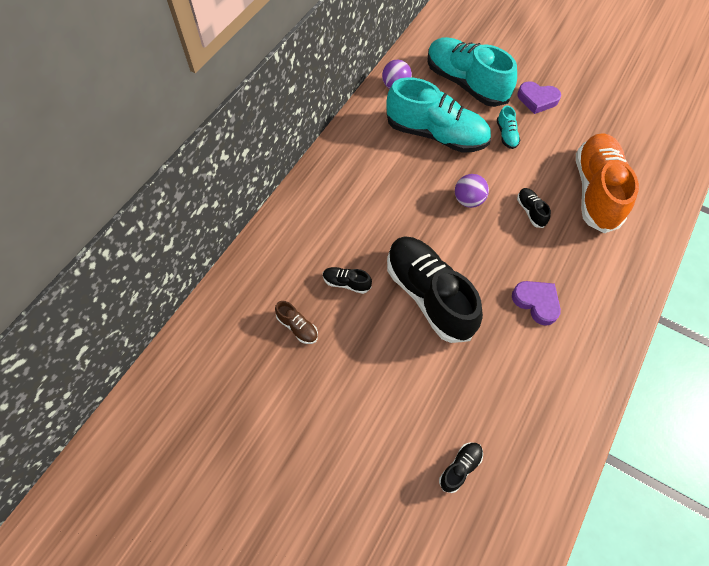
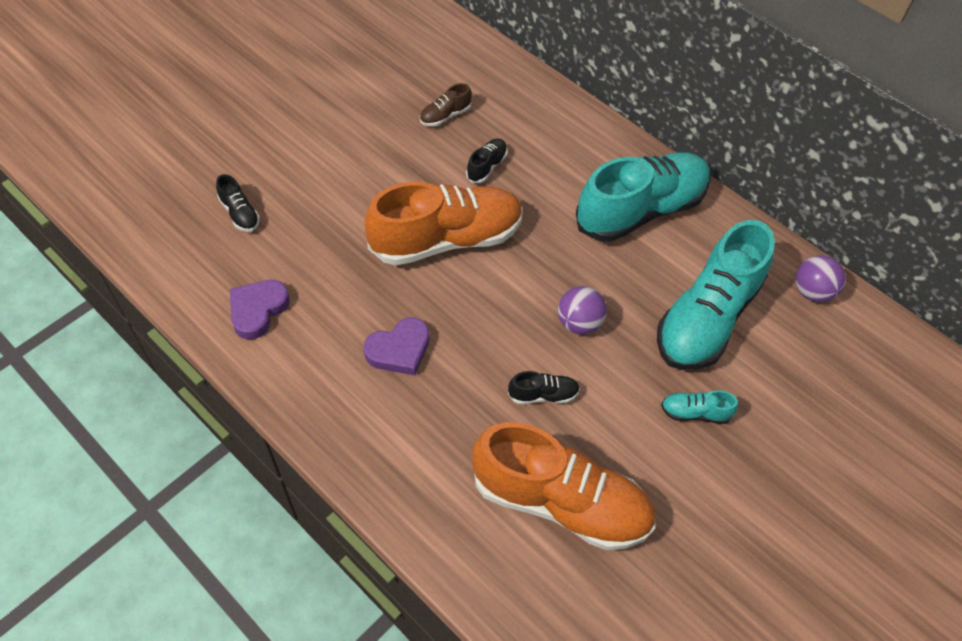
camera: 100 degrees right, 5 degrees down
(429, 295) = (446, 239): black shoe -> orange shoe
(465, 83) = (815, 389): turquoise shoe -> turquoise shoe (640, 210)
(537, 99) = (770, 488): purple heart -> purple heart (258, 310)

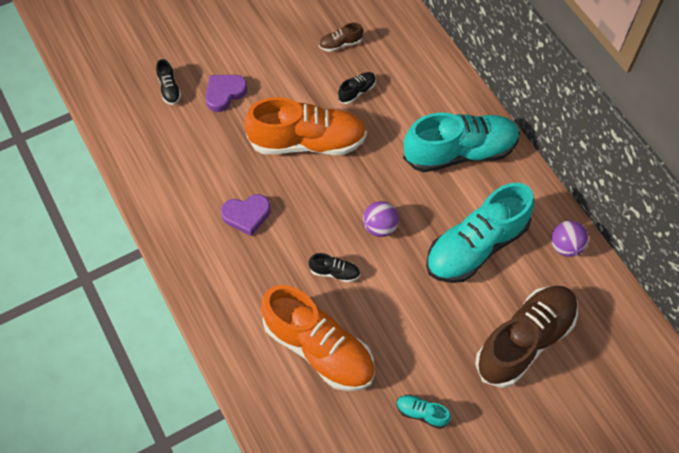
camera: 20 degrees right, 5 degrees up
(258, 310) = (160, 163): purple heart -> purple heart (224, 93)
(695, 413) = (438, 313): turquoise shoe -> turquoise shoe (422, 413)
(815, 420) = (525, 341): none -> brown shoe

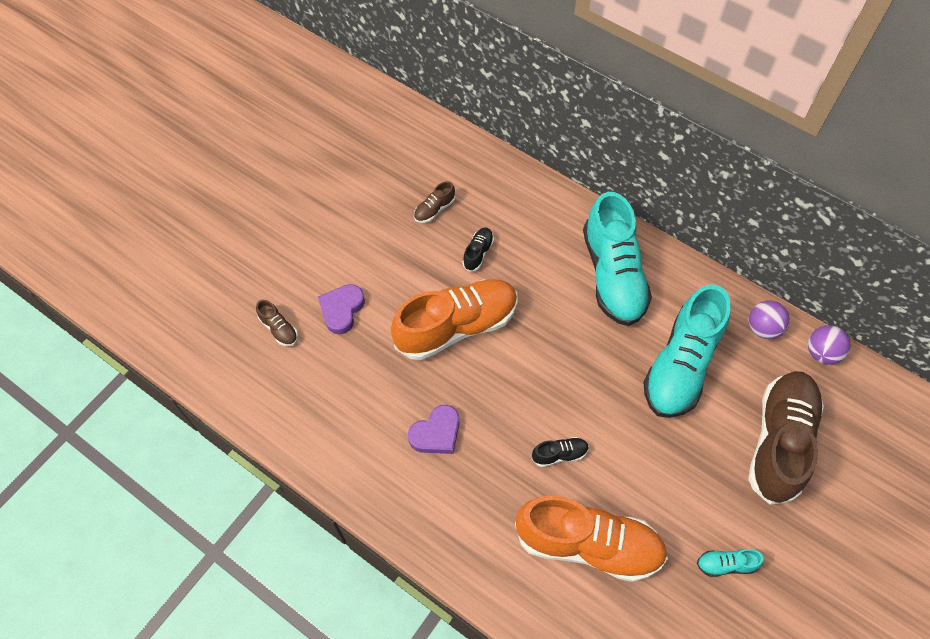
camera: 25 degrees left, 0 degrees up
(169, 89) = (279, 329): black shoe -> brown shoe
(380, 227) = (578, 386): purple ball -> purple ball (821, 353)
(460, 152) = (613, 275): turquoise shoe -> turquoise shoe turned 120 degrees clockwise

